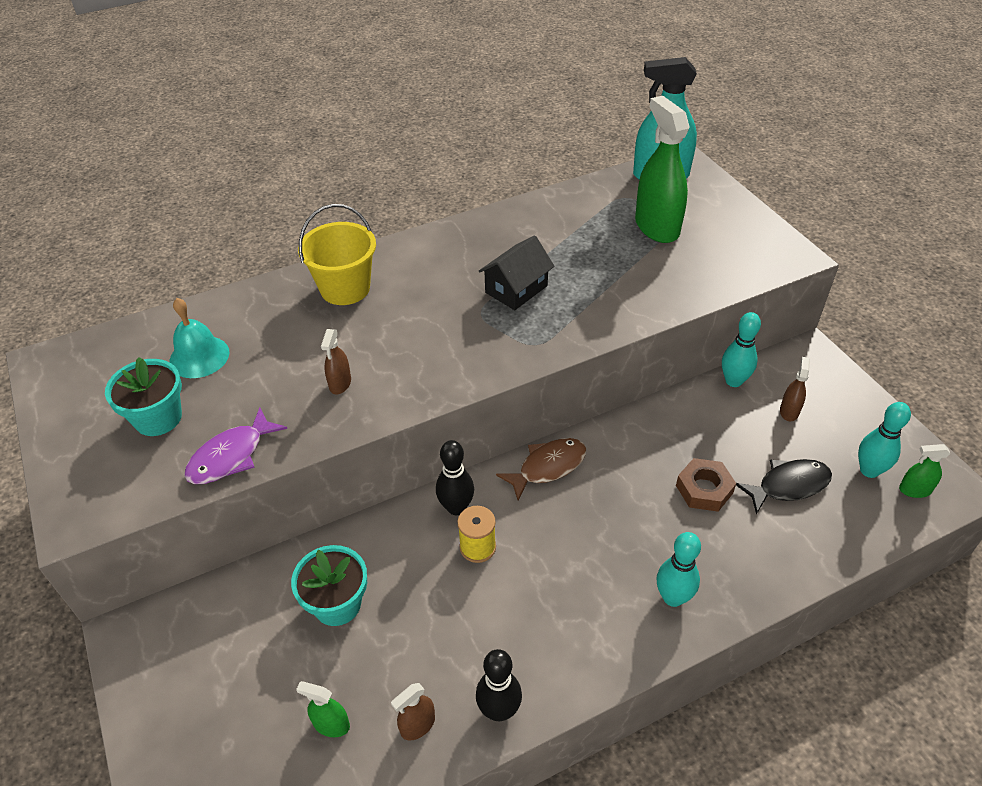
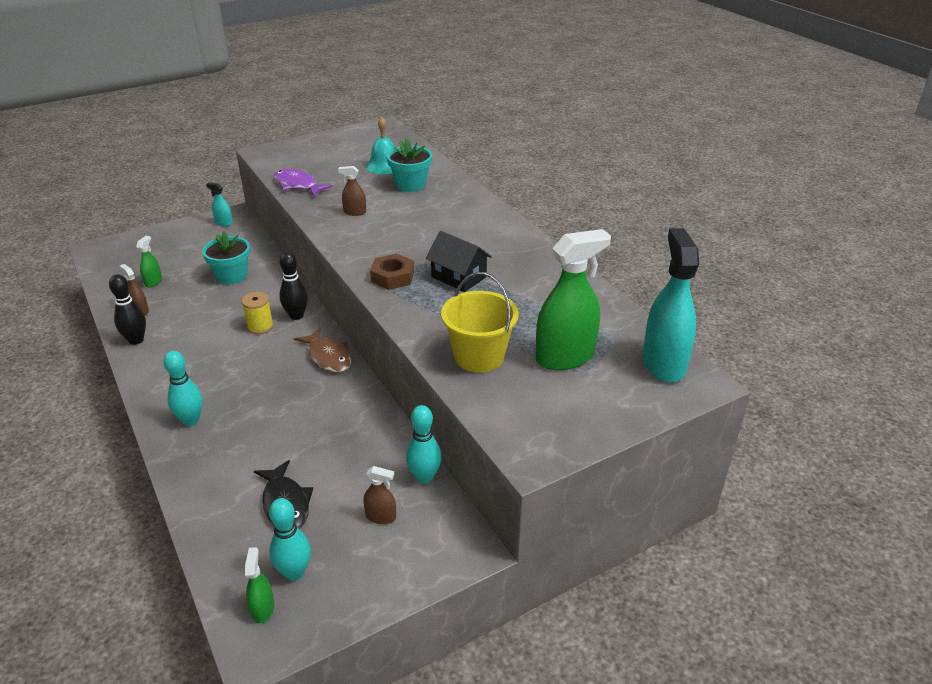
camera: 85 degrees right, 10 degrees down
(153, 645) = (224, 223): none -> turquoise spray bottle
(158, 418) = (332, 161): turquoise flower pot -> turquoise flower pot (410, 184)
(345, 288) = (455, 205): yellow bucket -> yellow bucket (479, 356)
(704, 489) = (291, 445): brown nut -> brown nut (393, 277)

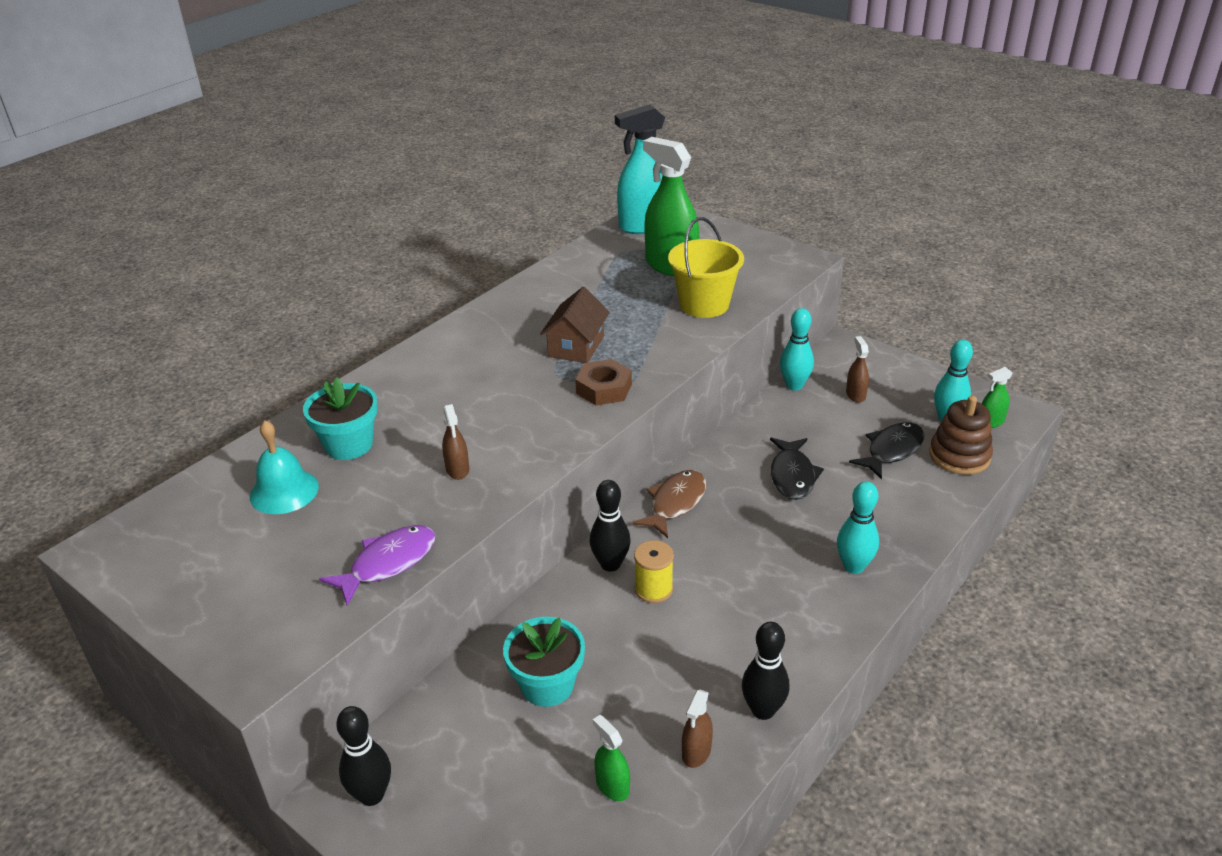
camera: 110 degrees left, 0 degrees up
(153, 282) = (612, 786): green spray bottle -> green spray bottle turned 60 degrees clockwise
(224, 223) = (371, 795): turquoise spray bottle -> black bowling pin
(240, 550) = (959, 456): none -> brown stacking toy
(297, 185) = (388, 563): purple fish -> purple fish turned 150 degrees counterclockwise
(307, 426) = (792, 475): none -> black fish
(459, 277) = (576, 346): black house -> brown house

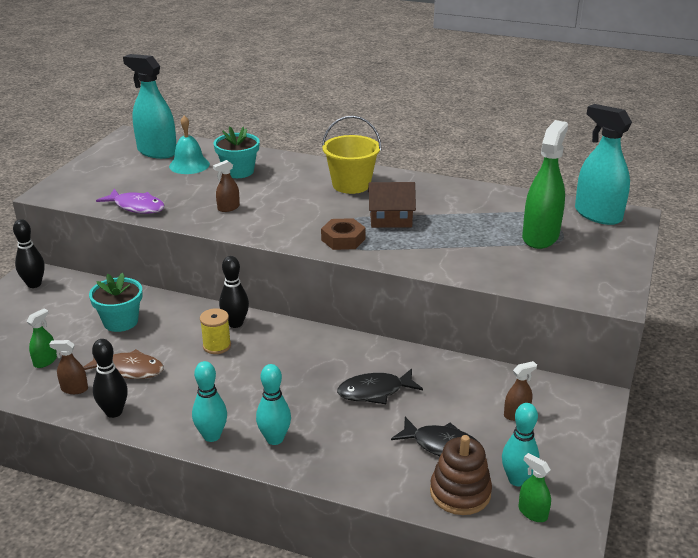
camera: 70 degrees right, 5 degrees down
(201, 522) = (157, 152): none -> turquoise spray bottle
(675, 503) = (312, 339): brown fish -> brown fish (128, 369)
(704, 304) = (490, 261): yellow bucket -> yellow bucket (351, 185)
(794, 385) = (505, 375): turquoise bowling pin -> turquoise bowling pin (212, 436)

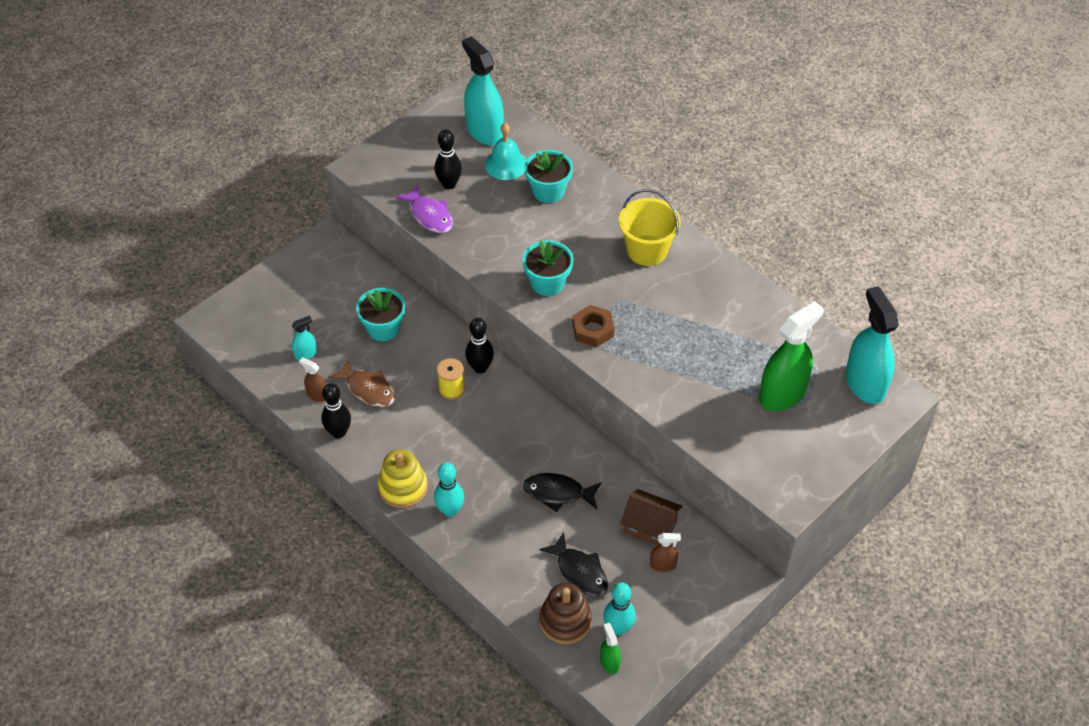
camera: 25 degrees right, 20 degrees up
(34, 284) = (328, 252): black bowling pin -> black bowling pin (449, 184)
(45, 361) = (305, 354): green spray bottle -> turquoise spray bottle
(212, 436) = (403, 487): turquoise bowling pin -> yellow stacking toy
(228, 208) = (511, 246): brown spray bottle -> none
(279, 221) = (547, 283): none -> turquoise flower pot
(390, 219) = (654, 317): brown house -> brown house (650, 527)

